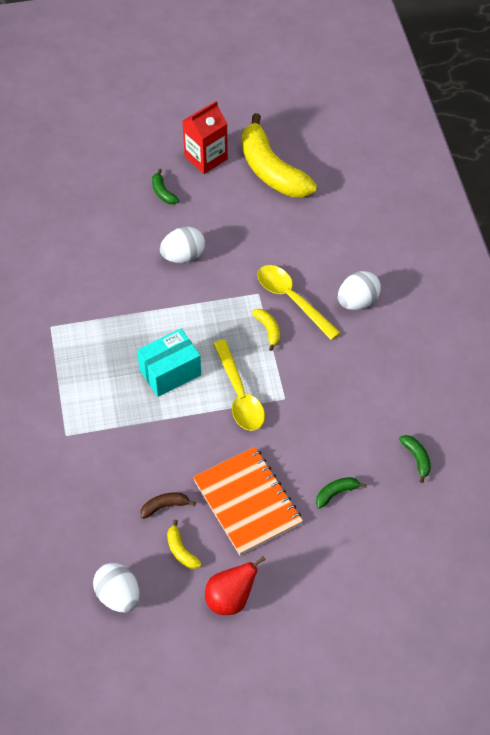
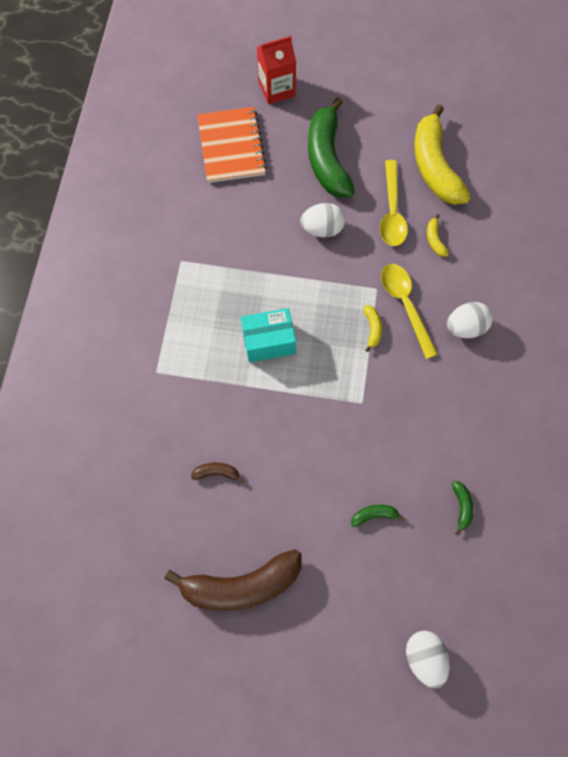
camera: 20 degrees right, 15 degrees up
(118, 596) = (145, 545): white egg -> white egg (424, 657)
(163, 192) = (327, 158): green banana -> green banana, size x2.47
(181, 550) = (215, 521): yellow banana -> yellow banana (434, 239)
(206, 158) = (378, 135): red carton -> red carton (276, 89)
(230, 599) = (241, 585): red pear -> brown banana
(239, 395) = (322, 385): yellow spoon -> yellow spoon (392, 212)
(247, 502) = (291, 495): orange notebook -> orange notebook (231, 146)

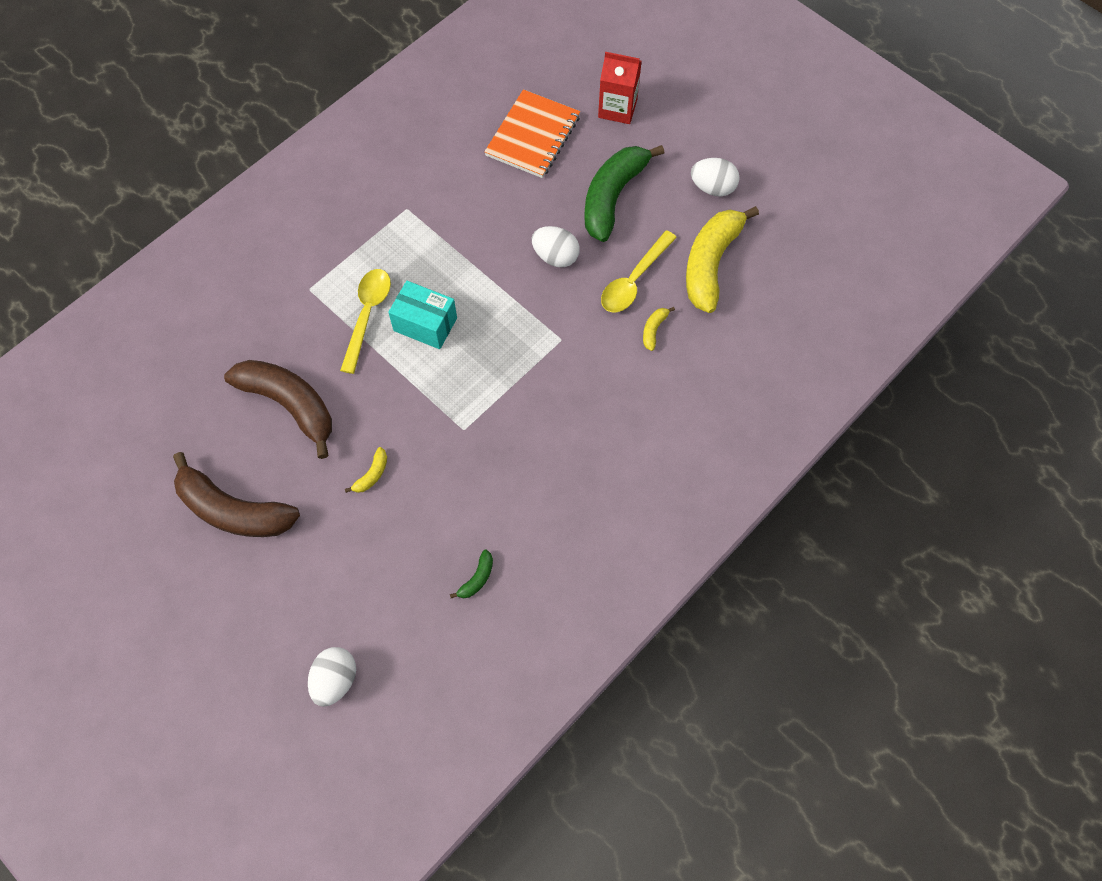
camera: 35 degrees right, 5 degrees down
(216, 473) = (290, 405): brown banana -> brown banana, size x2.47
(372, 329) = (527, 372): yellow banana -> yellow banana (372, 474)
(374, 515) = (393, 531): green banana -> none
(405, 305) = (576, 370): yellow spoon -> yellow spoon (367, 315)
(465, 327) = (616, 425): white egg -> white egg (712, 188)

